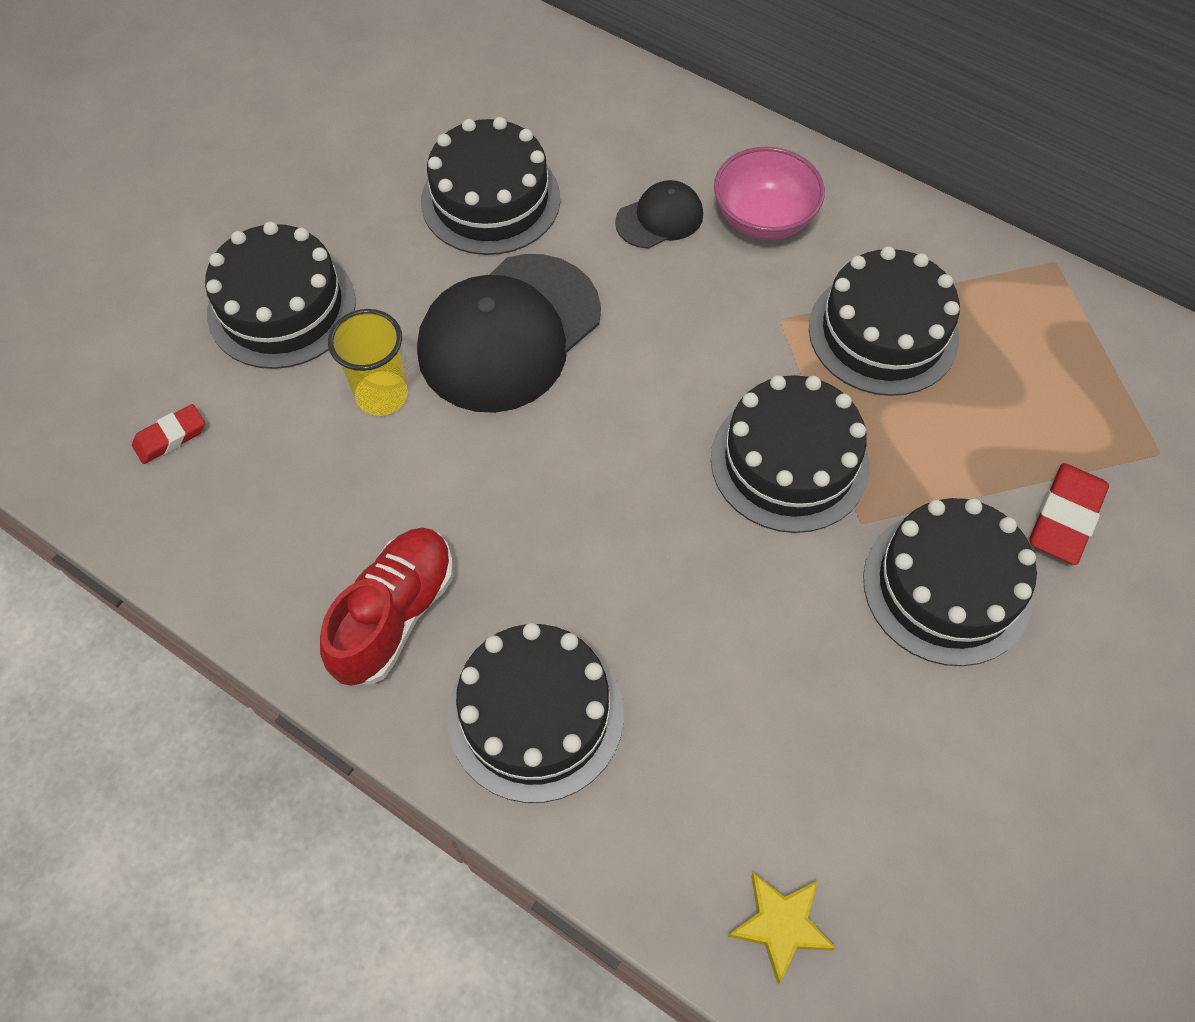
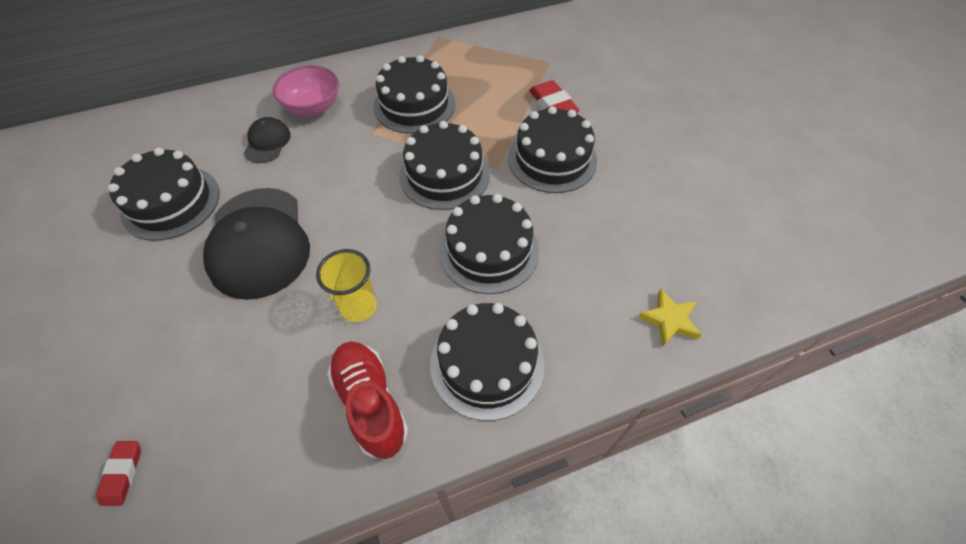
camera: 55 degrees left, 5 degrees down
(281, 307) = (110, 348): black cake -> black cake (489, 250)
(382, 395) = (228, 327): yellow cup -> yellow cup (358, 307)

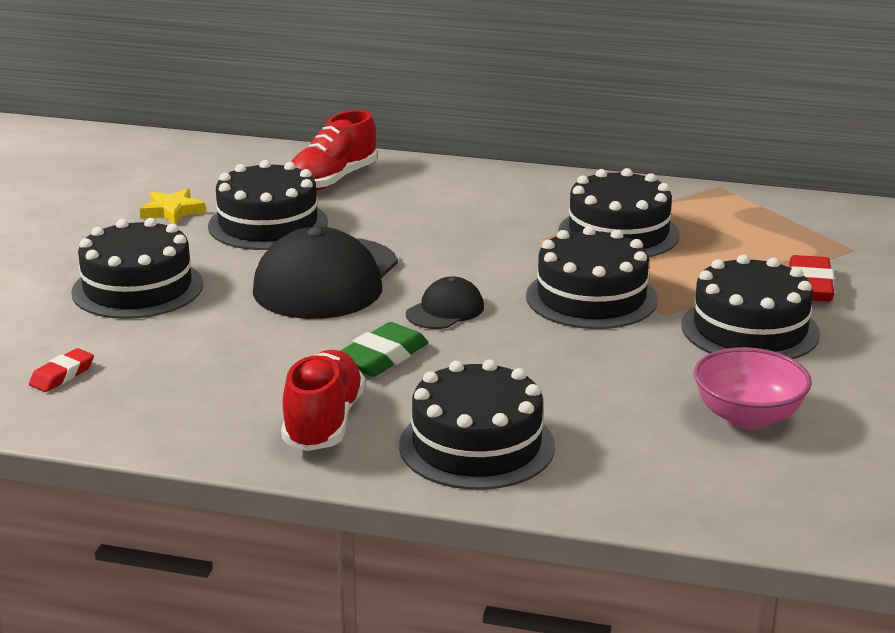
camera: 35 degrees right, 30 degrees down
(186, 133) = (332, 180): none -> red shoe
(267, 142) = (411, 212): black cap -> black cap (445, 310)
(313, 107) = (492, 200): pink bowl -> pink bowl (748, 417)
(358, 307) = (382, 357): yellow cup -> green eraser
(489, 250) = (577, 370): black cake -> black cake (137, 288)
(669, 320) = (745, 501): yellow star -> yellow star (172, 211)

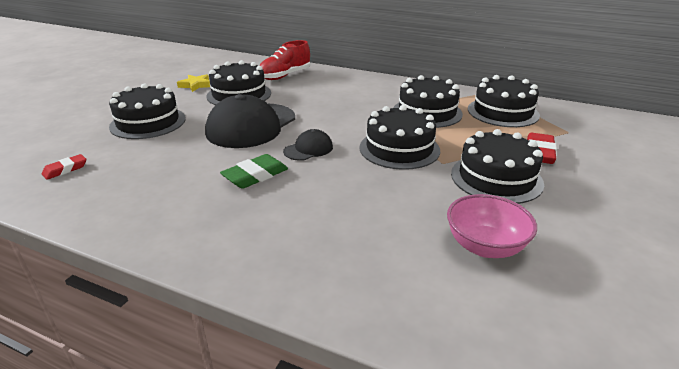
camera: 10 degrees right, 5 degrees up
(323, 423) = (192, 218): red shoe -> none
(477, 445) = (283, 248): black cake -> black cake (502, 112)

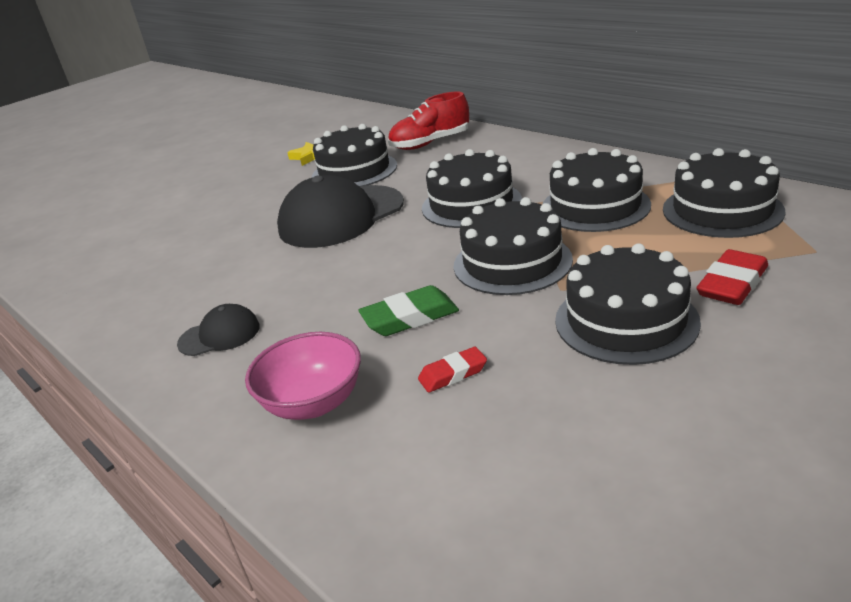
camera: 25 degrees right, 0 degrees up
(65, 169) = (113, 263): red eraser -> red eraser (453, 374)
(148, 122) = (228, 207): black cake -> black cake (471, 204)
(255, 176) = (301, 287): green eraser -> green eraser (410, 317)
(308, 149) = (389, 255): black cap -> black cap (219, 335)
(485, 246) = (529, 423): pink bowl -> pink bowl (313, 403)

